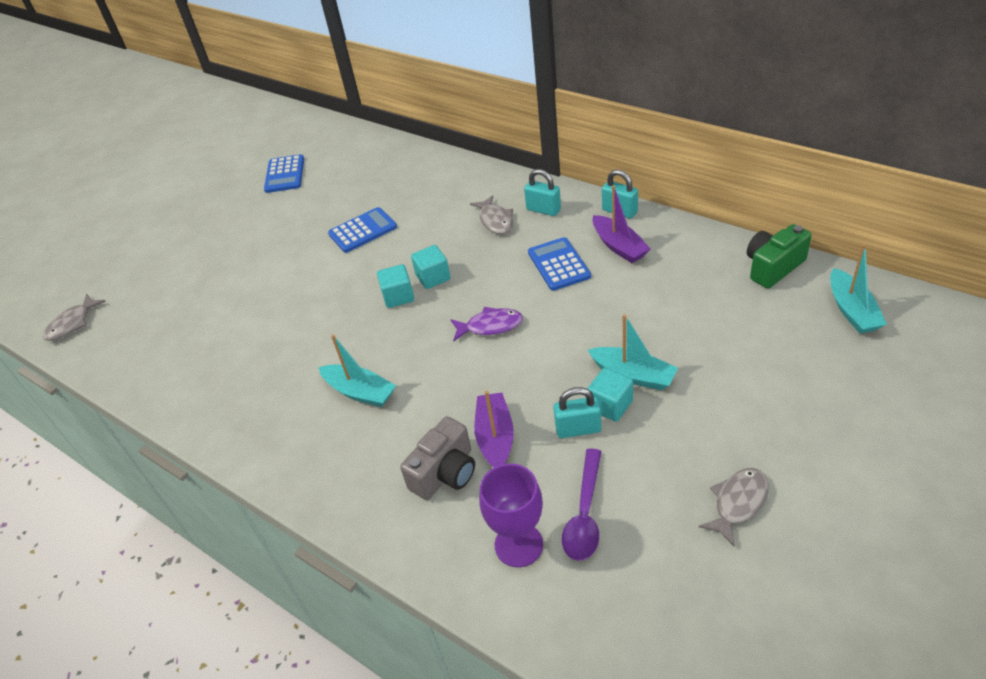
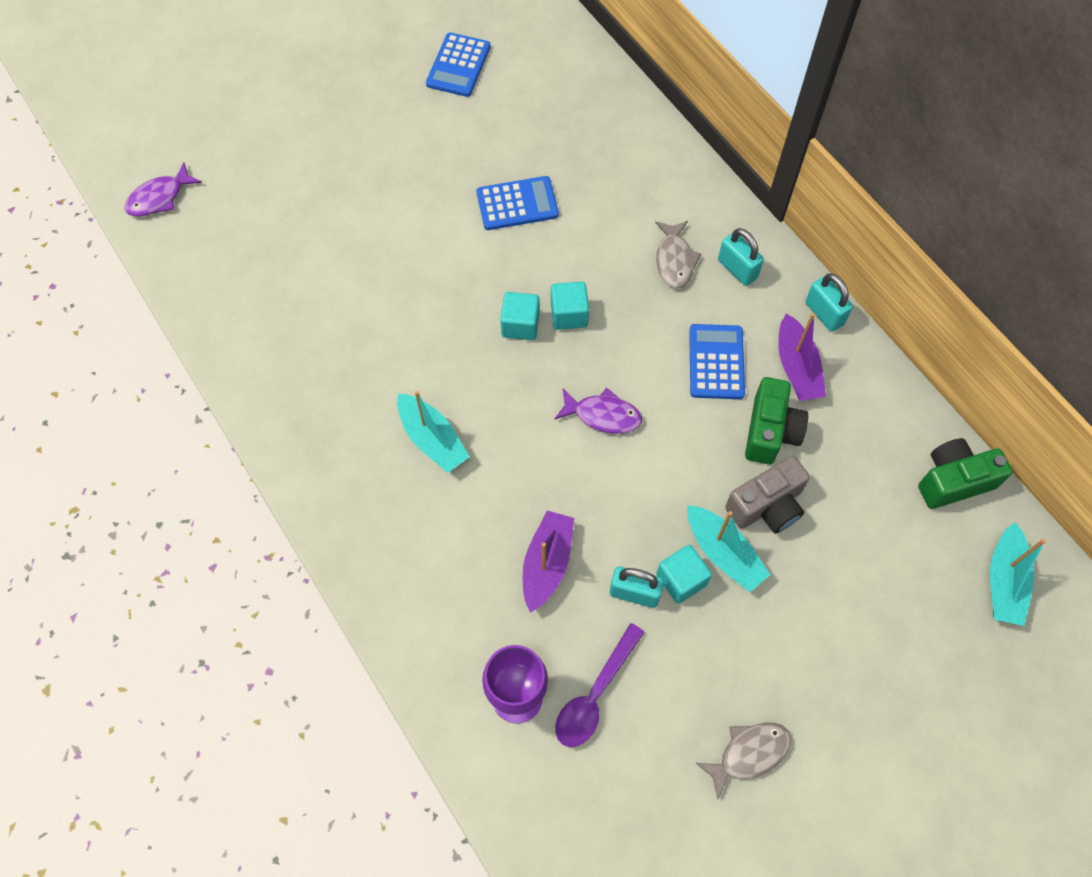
camera: 15 degrees right, 20 degrees up
(72, 323) = (159, 197): grey fish -> purple fish
(445, 473) = (480, 582): grey camera -> grey camera (767, 506)
(623, 289) = (770, 431): none -> green camera

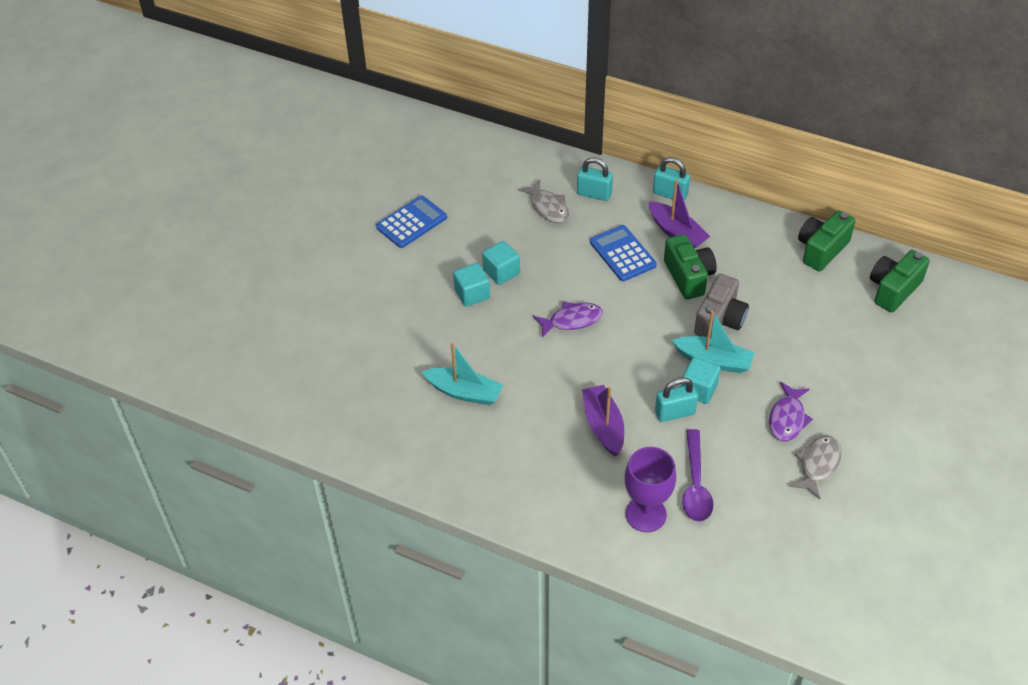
camera: 30 degrees left, 15 degrees down
(159, 197) = (129, 339): purple fish -> purple fish (787, 418)
(458, 65) = (300, 156): blue calculator -> none
(1004, 581) = (893, 289): turquoise boat -> green camera

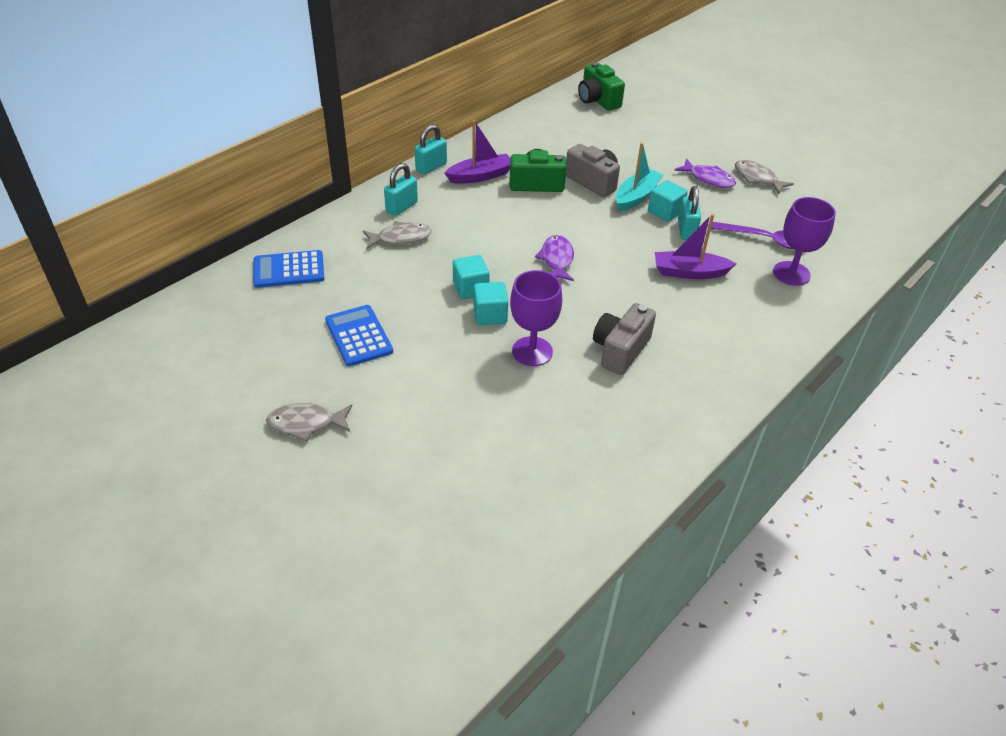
camera: 75 degrees left, 5 degrees down
(310, 225) = (306, 423): none -> grey fish
(438, 333) = (532, 351): none -> purple goblet
(464, 392) = (620, 350): turquoise boat -> grey camera
(622, 254) = (489, 210): blue calculator -> blue calculator (289, 270)
(821, 250) = (541, 116): green camera -> none

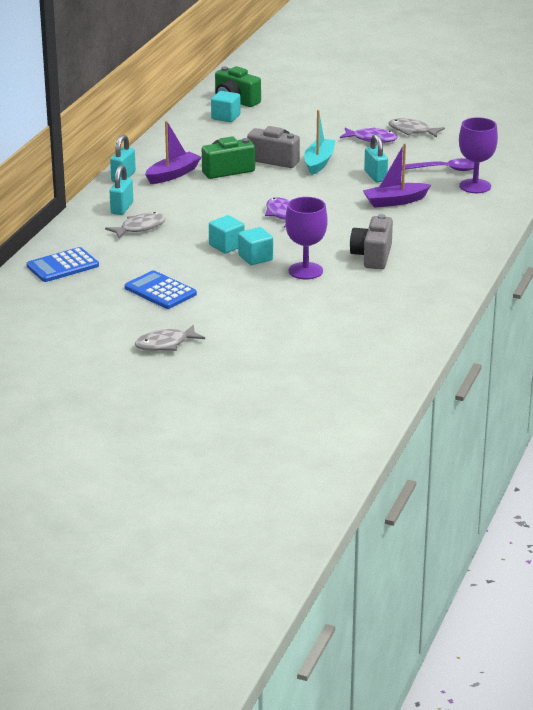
camera: 20 degrees left, 15 degrees down
(665, 212) = (350, 168): turquoise cube -> turquoise cube (225, 117)

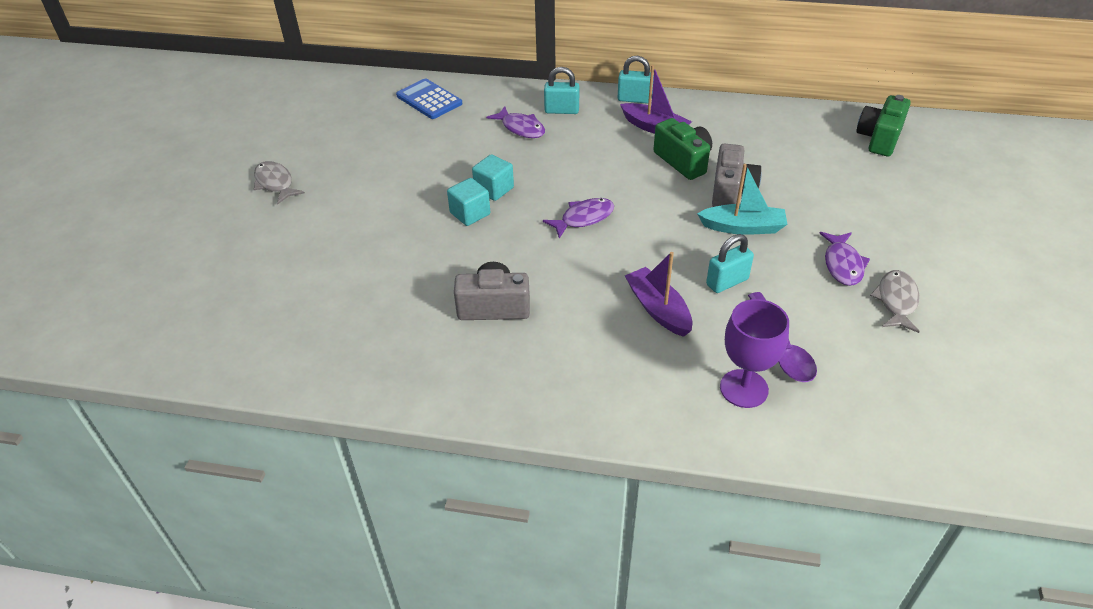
camera: 80 degrees right, 15 degrees up
(140, 228) = (521, 128): grey fish -> purple fish
(160, 291) = (385, 163): blue calculator -> none
(225, 117) = (828, 139): turquoise cube -> none
(305, 271) = (445, 255): purple goblet -> none

